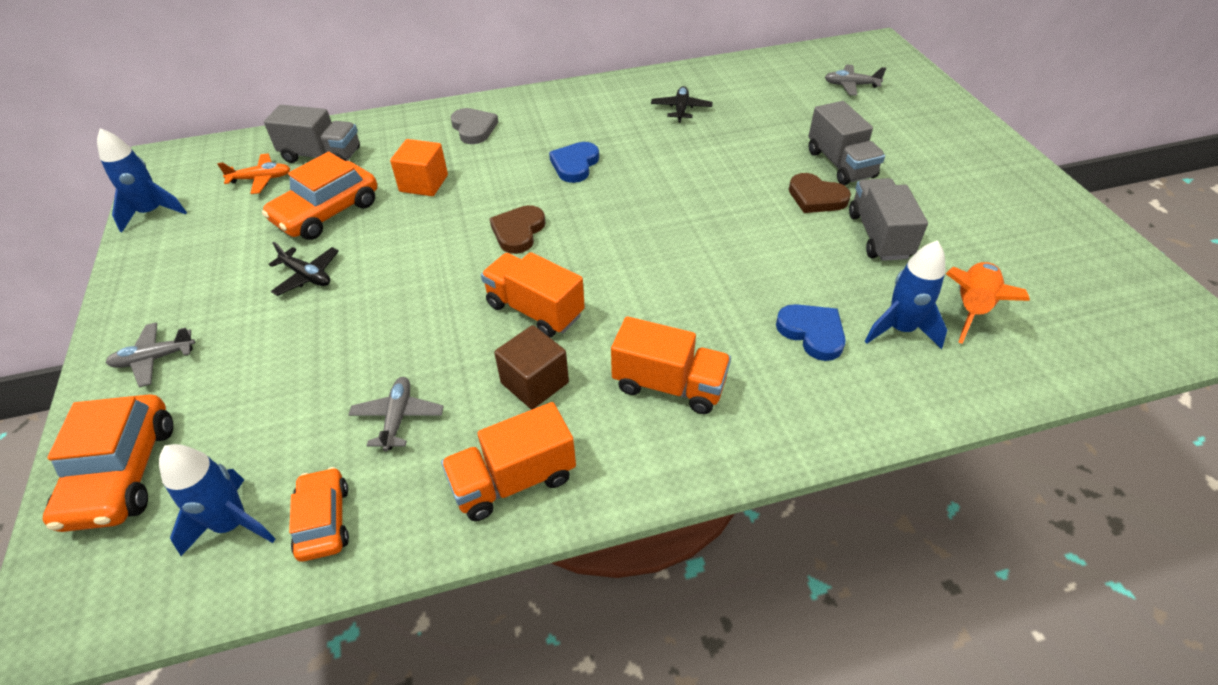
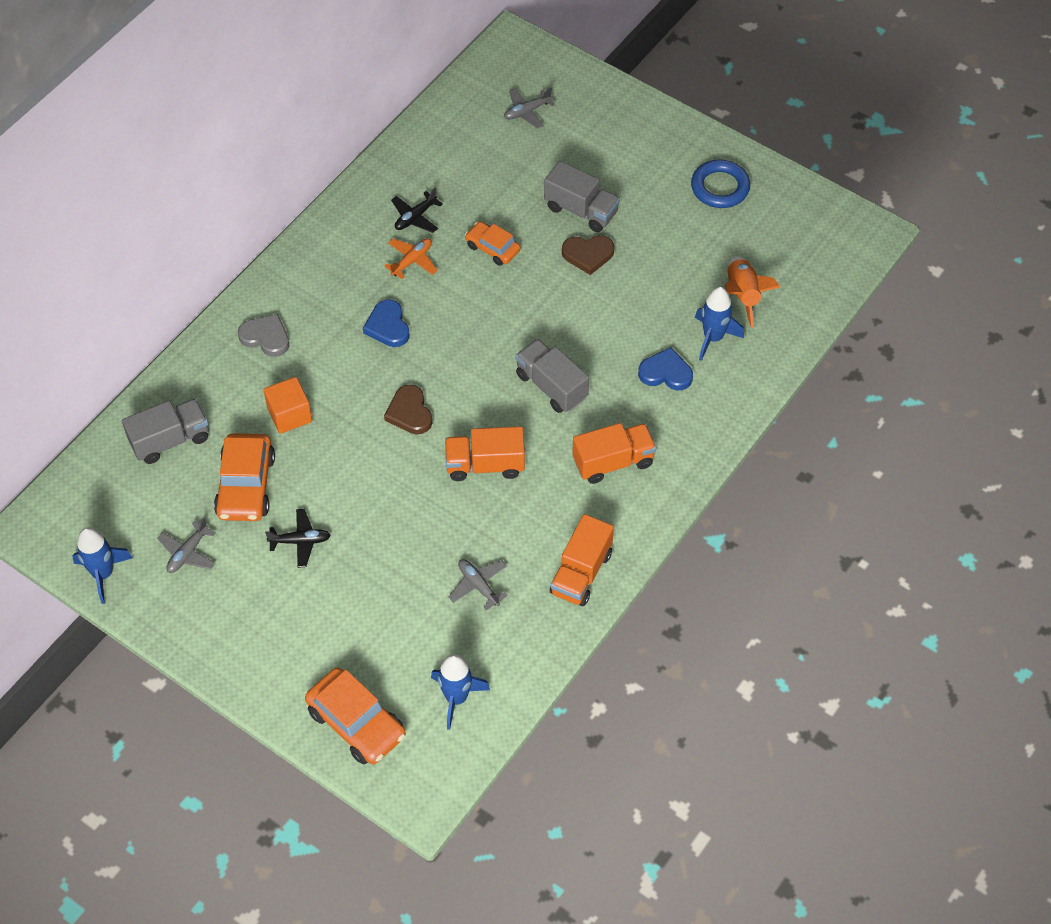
camera: 40 degrees left, 10 degrees up
(154, 359) = (276, 659): grey plane -> grey plane (188, 553)
(261, 179) = (150, 492): orange plane -> orange plane (412, 261)
(323, 520) = (503, 662): orange car -> orange car (492, 248)
(534, 383) = (535, 512): brown cube -> none
(681, 109) = (415, 217): black plane -> black plane turned 105 degrees counterclockwise
(879, 236) = (652, 266): grey truck -> grey truck (551, 386)
(1013, 207) = (720, 187): none -> blue ring

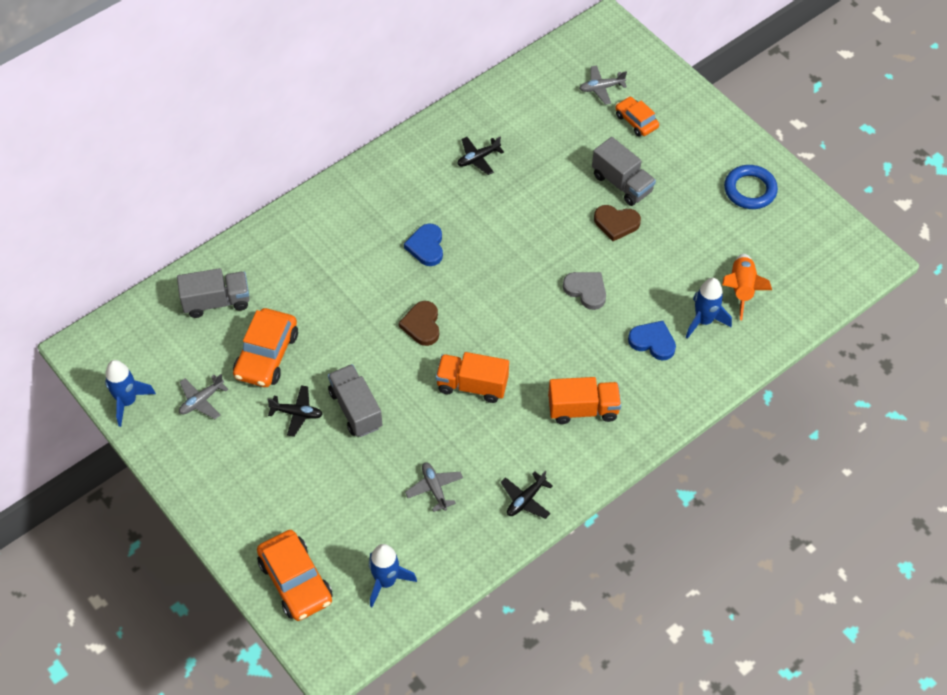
camera: 15 degrees right, 0 degrees up
(266, 337) = (321, 233): grey heart -> grey heart (586, 290)
(289, 415) = (321, 303): orange cube -> none
(412, 261) = (464, 195): orange plane -> none
(492, 248) = (536, 199): orange car -> orange car (636, 121)
(551, 386) = (549, 330): grey truck -> grey truck (355, 409)
(581, 573) = (525, 499): orange truck -> black plane

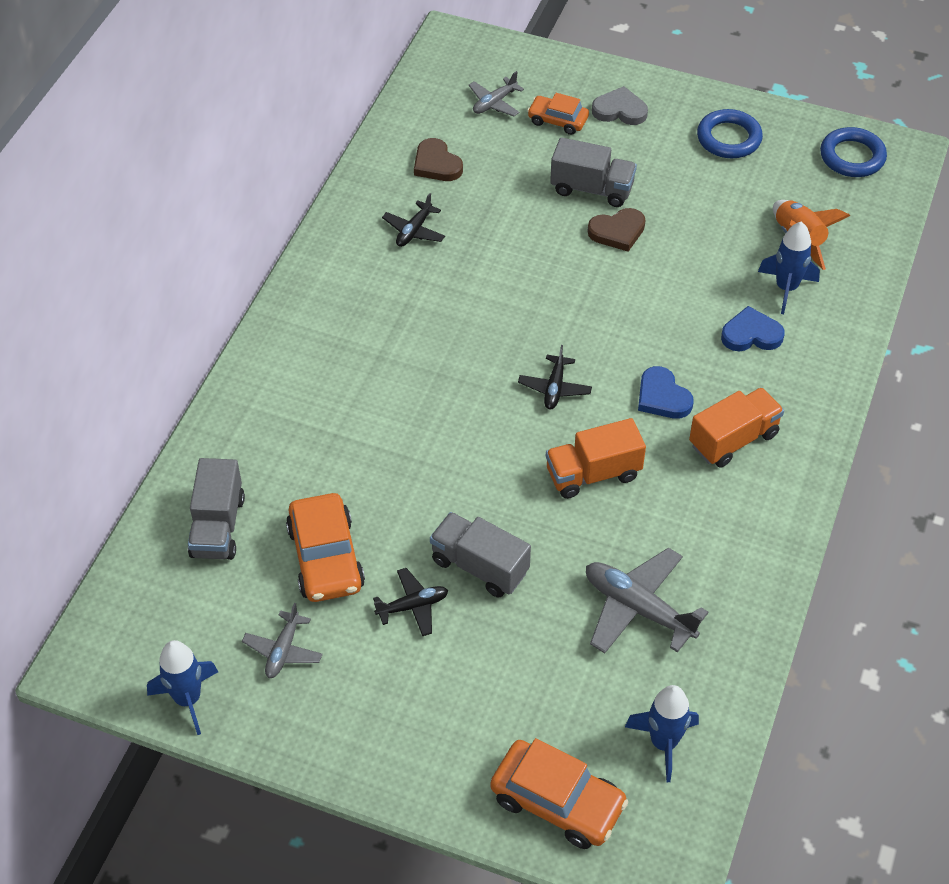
camera: 30 degrees left, 5 degrees down
(216, 302) = (218, 526): grey truck -> grey truck turned 135 degrees clockwise
(422, 325) = (486, 436): brown heart -> brown heart (436, 164)
(426, 247) = (426, 349): blue heart -> blue heart (662, 397)
(434, 488) = (638, 608): grey plane -> grey plane, size x1.73
(525, 499) = (748, 567): black plane -> black plane (554, 388)
(586, 290) = (639, 314): grey heart -> grey heart (620, 110)
(831, 245) = (852, 157): none -> blue ring

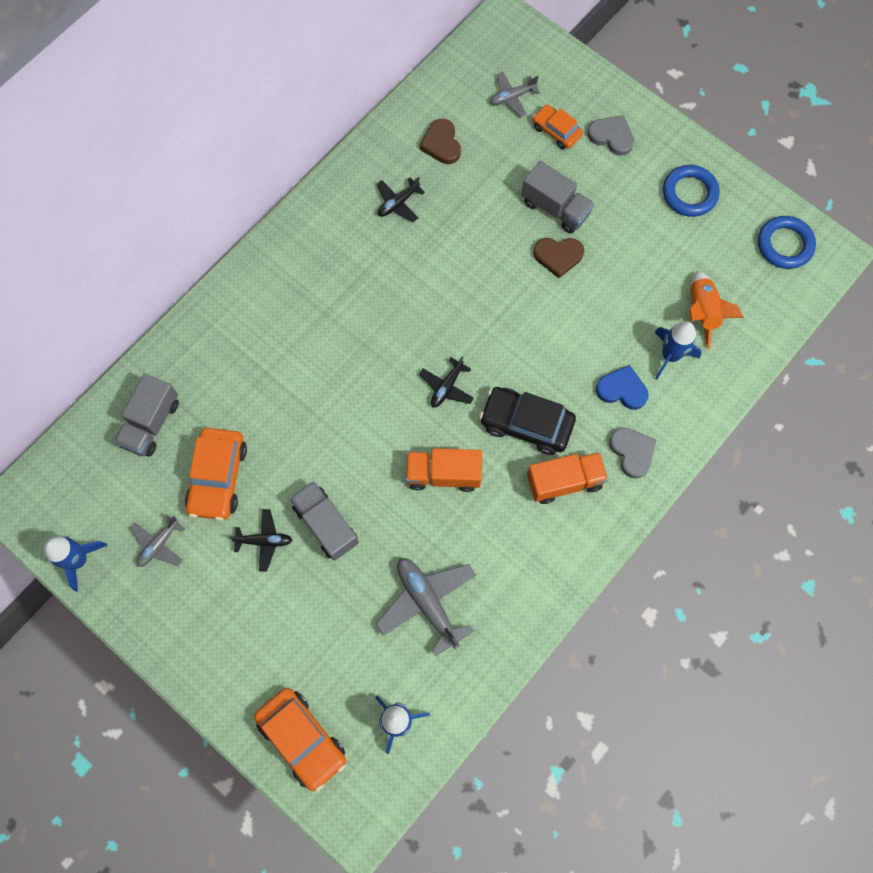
camera: 20 degrees right, 20 degrees up
(662, 397) = (526, 424): blue heart -> black car
(793, 389) = (632, 452): none -> grey heart

